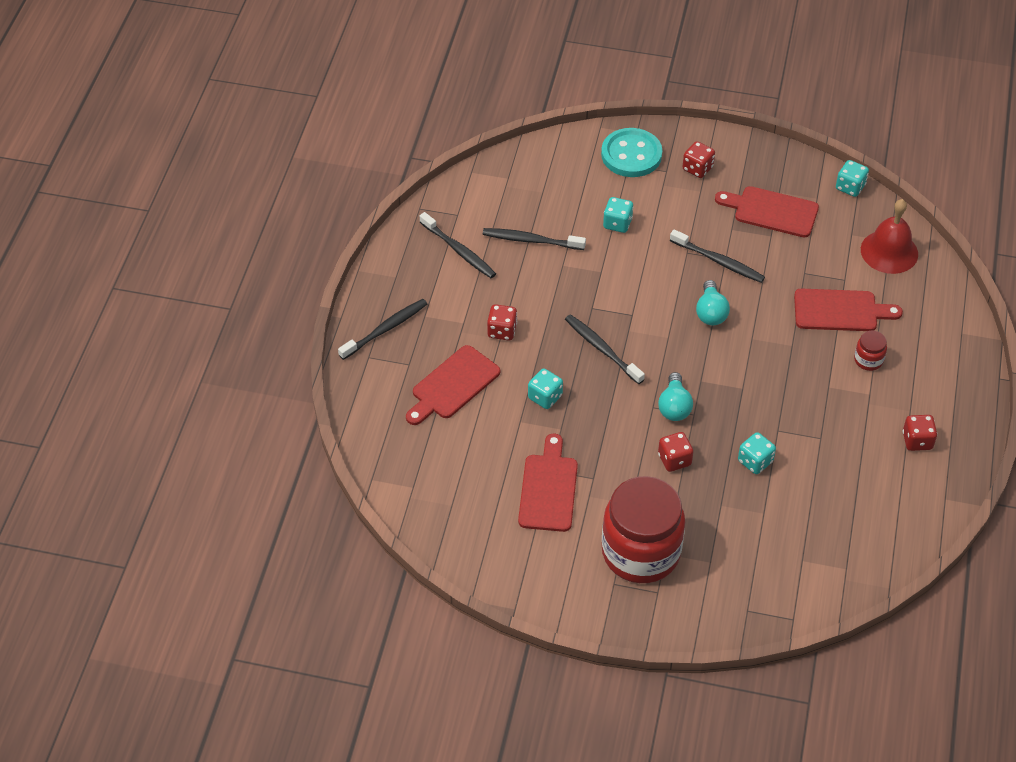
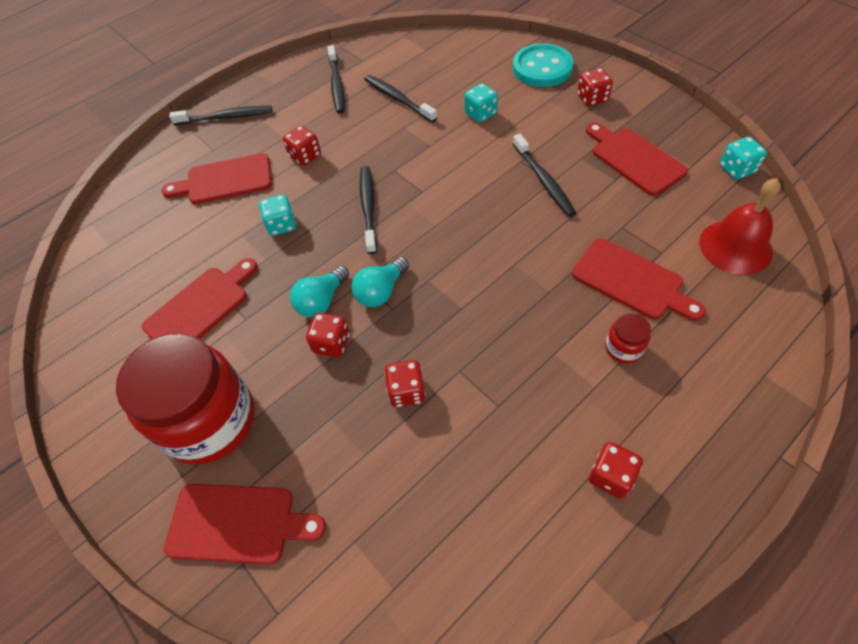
camera: 40 degrees right, 5 degrees up
(711, 312) = (495, 222): turquoise light bulb -> turquoise light bulb (321, 301)
(722, 593) = (237, 523): none -> red cutting board
(755, 461) = (406, 391): turquoise dice -> red dice

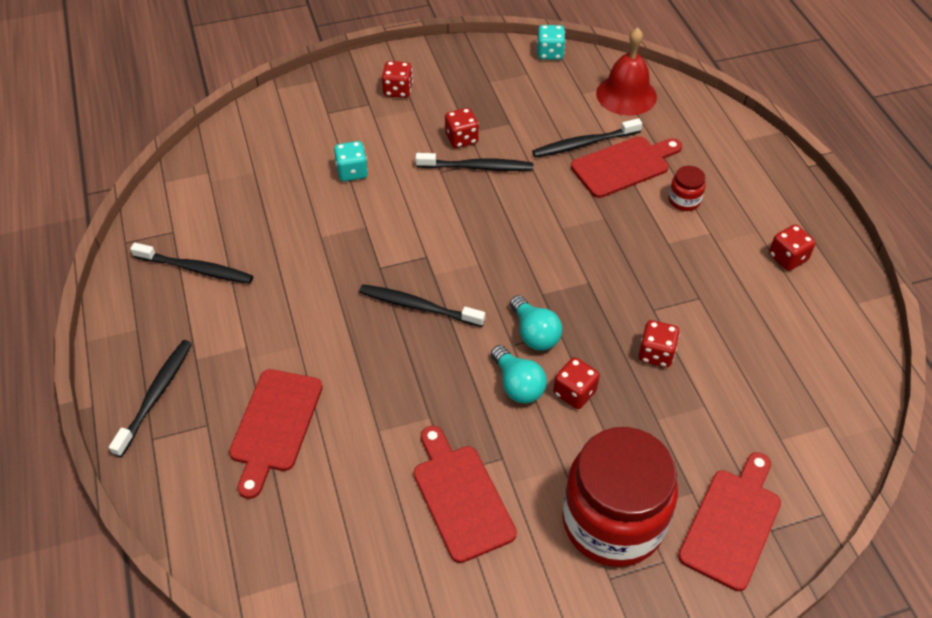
camera: 70 degrees left, 5 degrees down
(282, 225) = (389, 389): turquoise dice -> none
(305, 156) = (296, 336): red dice -> red dice (461, 139)
(398, 99) = (271, 225): black toothbrush -> black toothbrush (584, 144)
(542, 68) = (324, 102): turquoise button -> none
(634, 159) = (495, 101): red cutting board -> none

